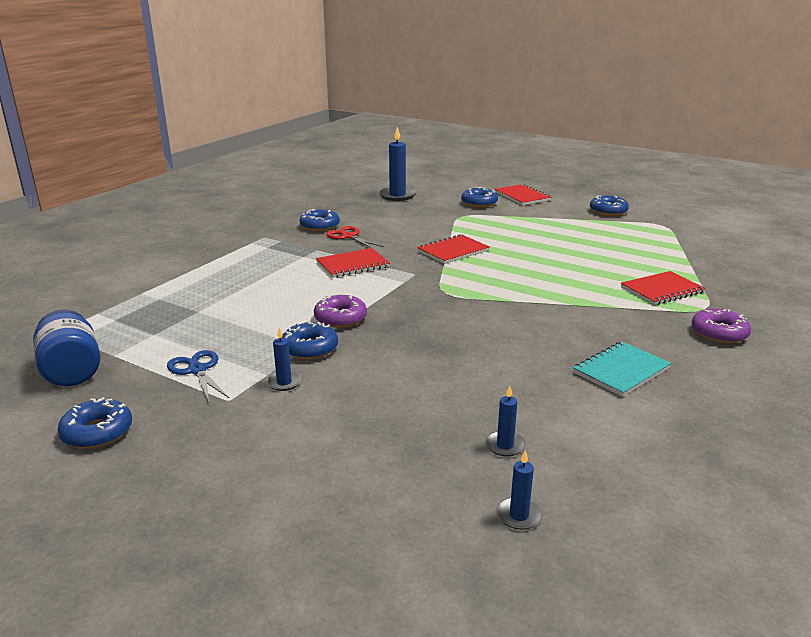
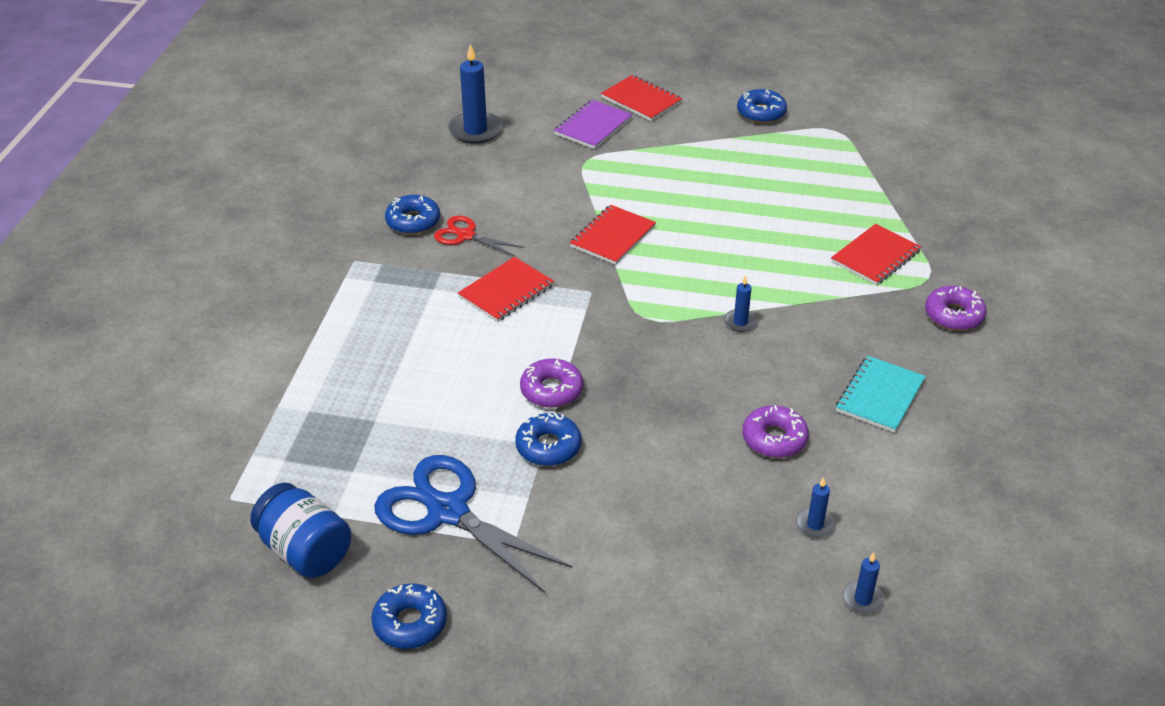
camera: 20 degrees left, 15 degrees up
(197, 370) = (448, 512): blue scissors -> blue scissors, size x1.86
(284, 382) = (555, 503): blue candle -> blue candle (740, 322)
(479, 203) = (593, 126): blue donut -> purple notebook
(504, 379) = (774, 439): none -> purple donut

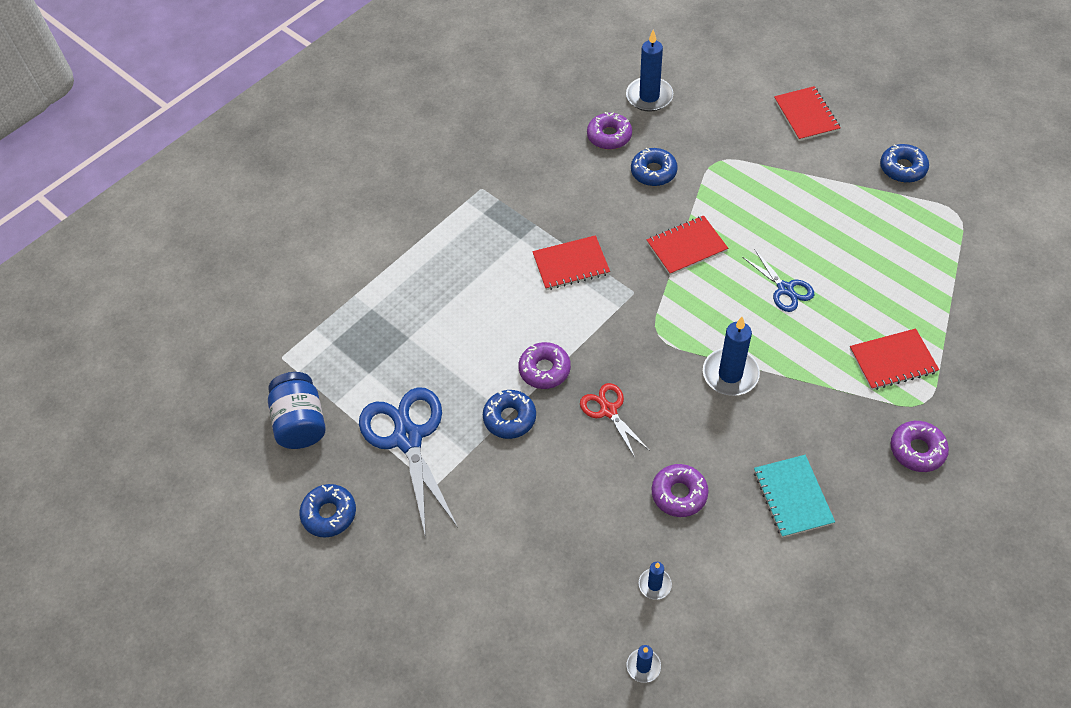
camera: 35 degrees right, 15 degrees up
(413, 221) = (545, 168): blue donut -> blue donut (653, 172)
(460, 174) = (609, 136): none -> purple donut
(466, 235) = (575, 198): red scissors -> red scissors (608, 410)
(593, 126) = (746, 128): purple notebook -> none
(734, 237) = (785, 289): none -> blue scissors
(740, 322) = (730, 374): blue candle -> blue candle, size x1.91
(880, 396) = (792, 497): turquoise notebook -> turquoise notebook turned 75 degrees counterclockwise

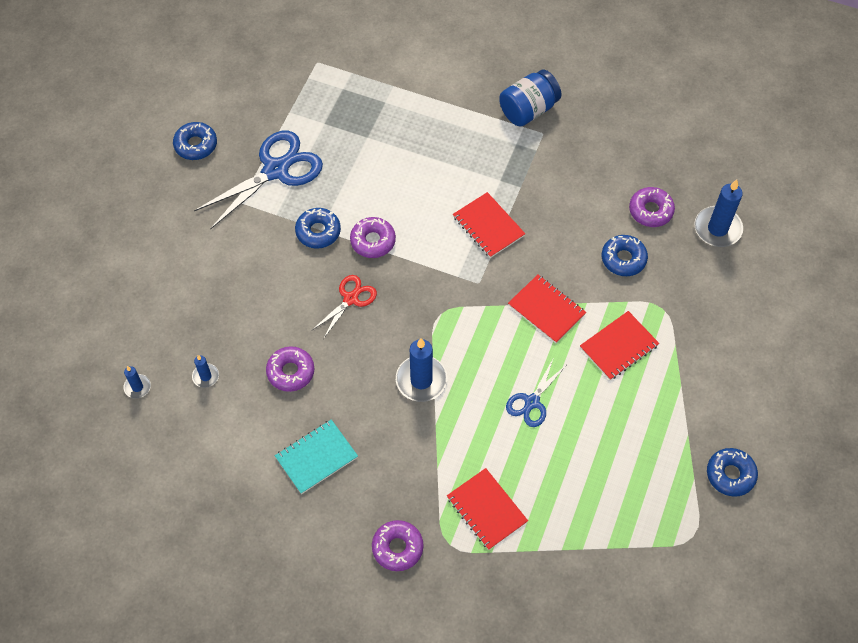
camera: 65 degrees right, 5 degrees up
(301, 423) = (264, 97): blue jar -> blue jar (528, 110)
(806, 115) = (761, 371): red notebook -> red notebook (618, 346)

